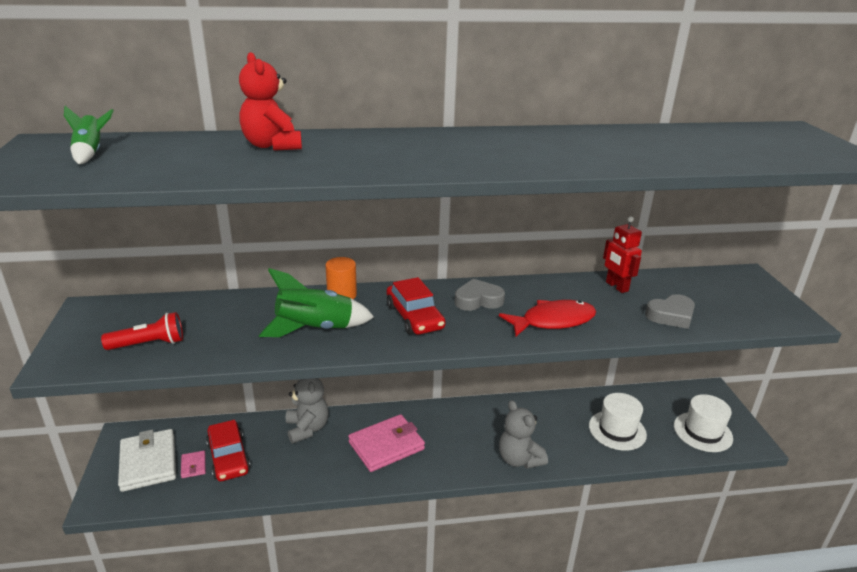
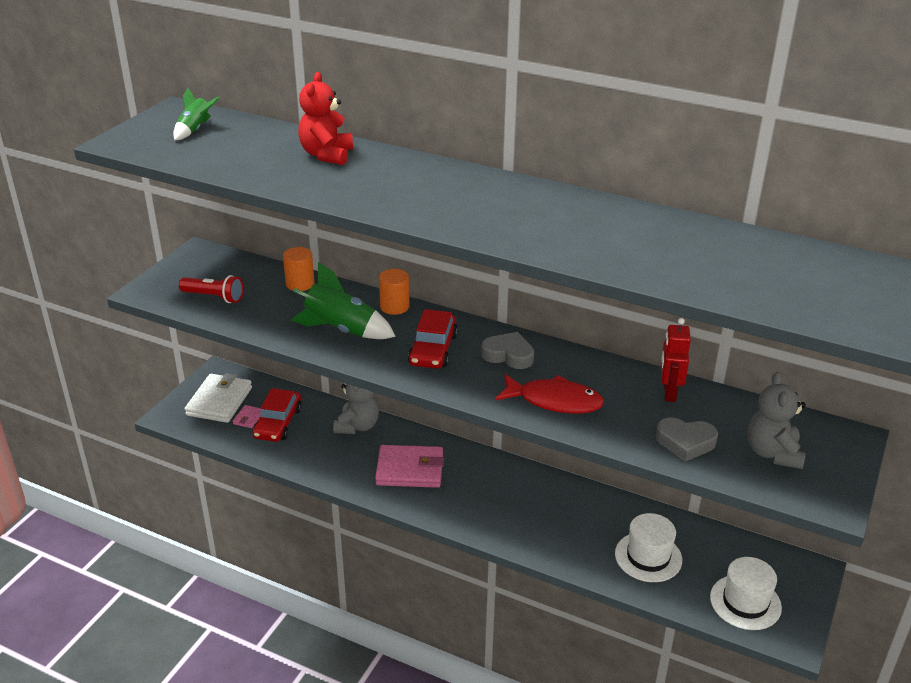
camera: 35 degrees right, 5 degrees up
(231, 304) = (300, 284): none -> orange cylinder
(519, 459) = (517, 536): grey teddy bear -> grey teddy bear (773, 453)

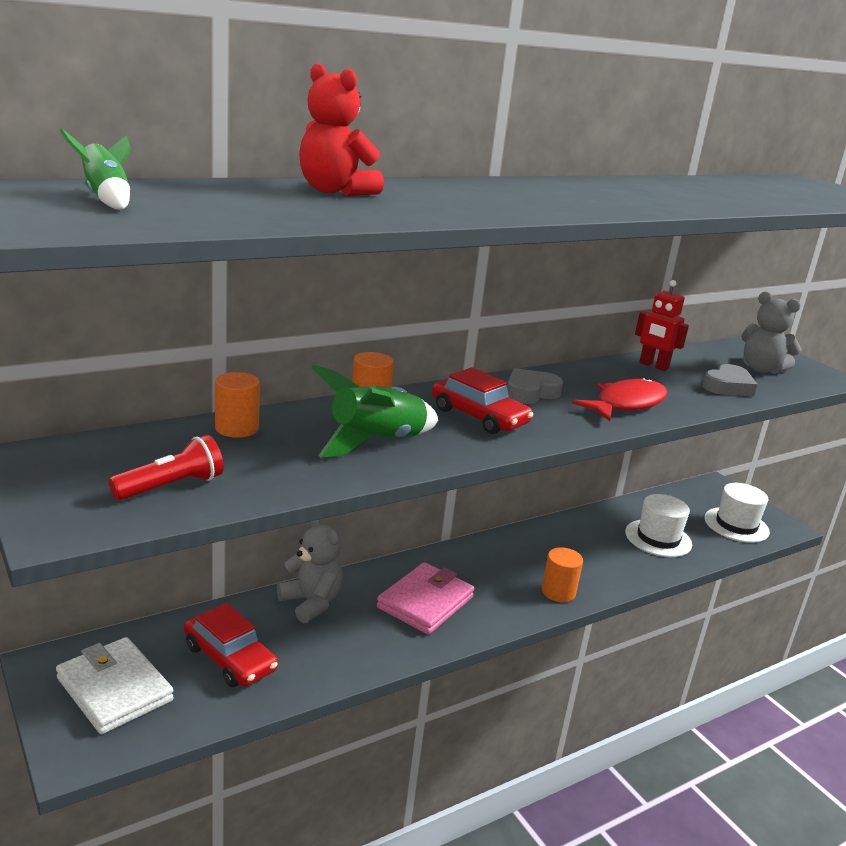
camera: 60 degrees left, 10 degrees down
(248, 418) = (186, 678): pink wallet -> none
(495, 526) = (558, 592): none -> orange cylinder

